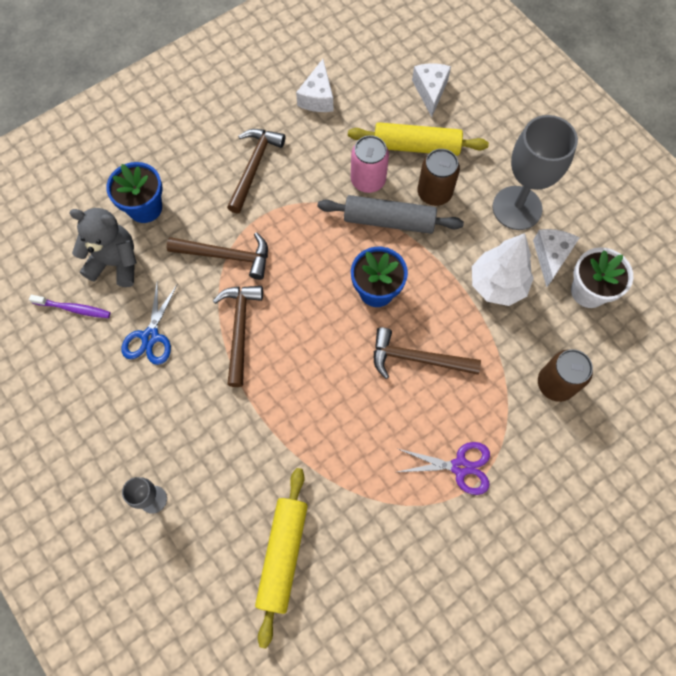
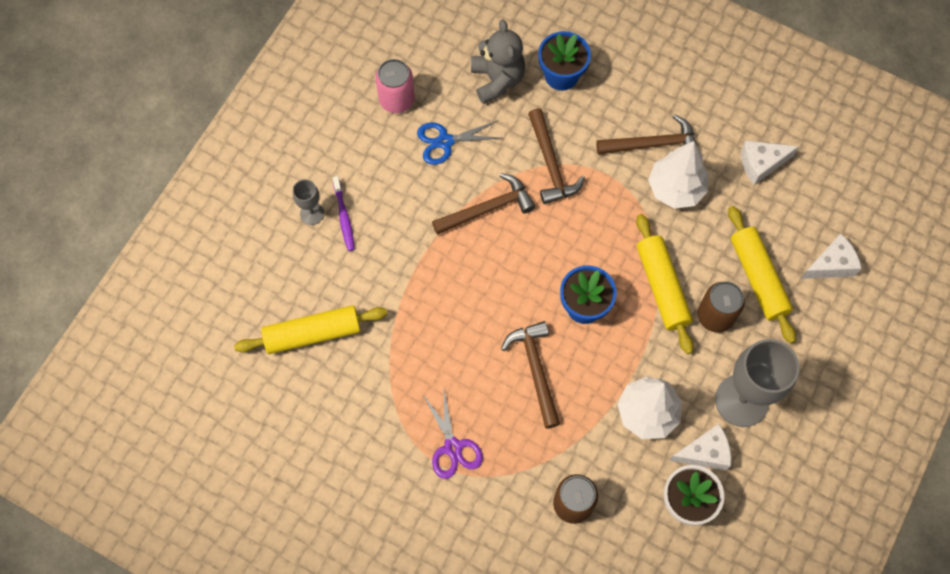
camera: 65 degrees right, 0 degrees up
(74, 309) = (439, 70): purple toothbrush -> purple toothbrush (344, 217)
(305, 169) = (675, 189): none -> white tree
(368, 180) = (695, 250): pink can -> pink can (397, 100)
(389, 221) = (662, 287): grey rolling pin -> yellow rolling pin

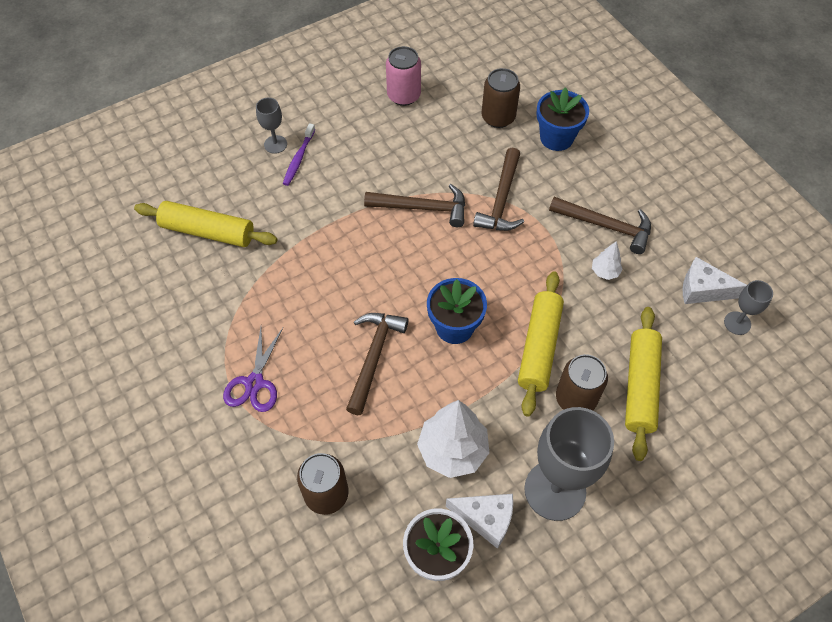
camera: 30 degrees right, 10 degrees down
(445, 141) = (422, 142): blue scissors -> none
(497, 80) = (498, 117): grey teddy bear -> brown can
(675, 189) = (605, 272): white tree -> white tree, size x0.48
(802, 180) = (737, 323): none -> grey goblet
(831, 264) = (724, 412): white cheese -> none

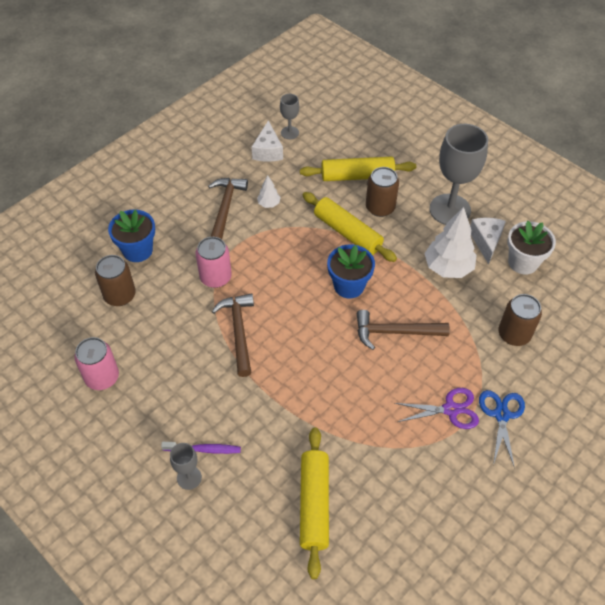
camera: 105 degrees left, 5 degrees down
(227, 435) = (501, 415): none -> blue scissors
(501, 200) = (215, 277): brown hammer -> pink can
(539, 347) = (347, 233): yellow rolling pin -> yellow rolling pin turned 45 degrees clockwise

